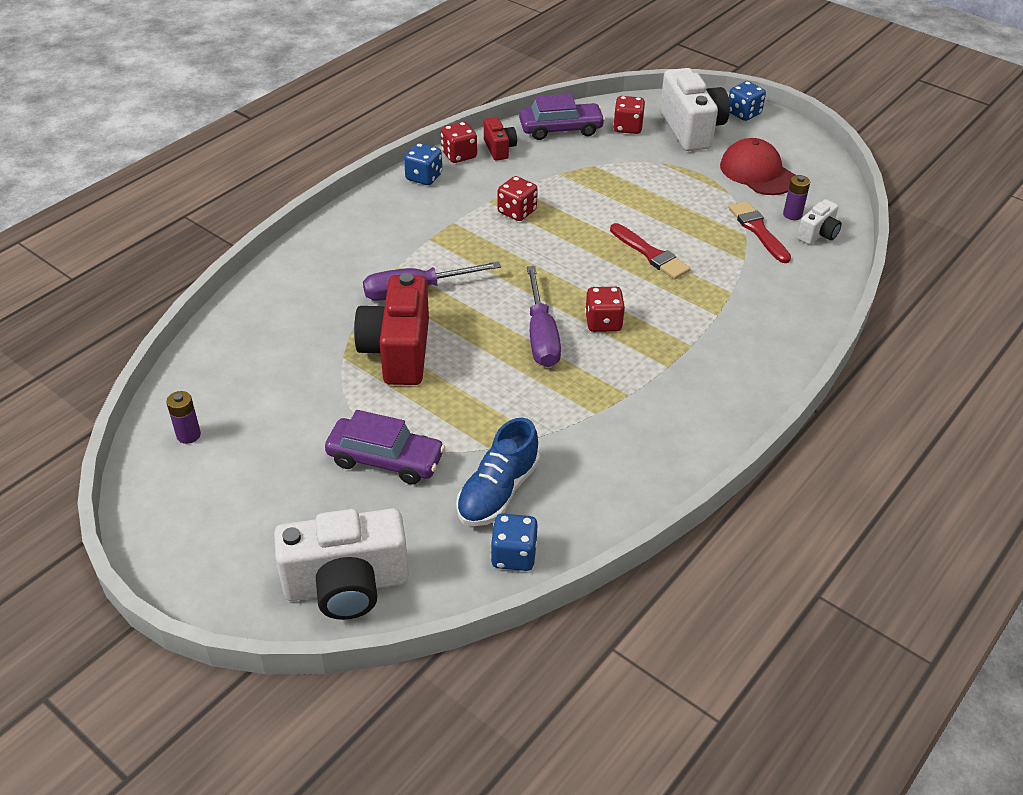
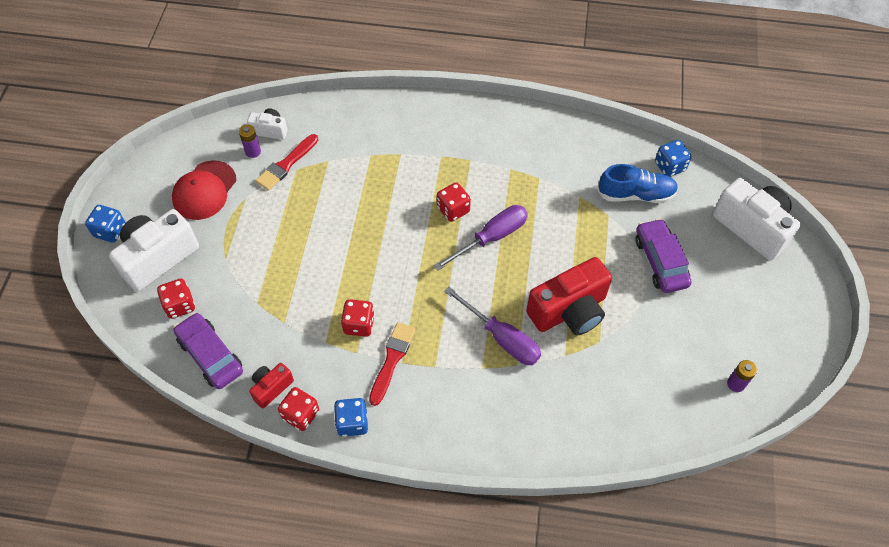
camera: 120 degrees left, 15 degrees up
(651, 254) = (357, 215): red brush -> red brush (392, 360)

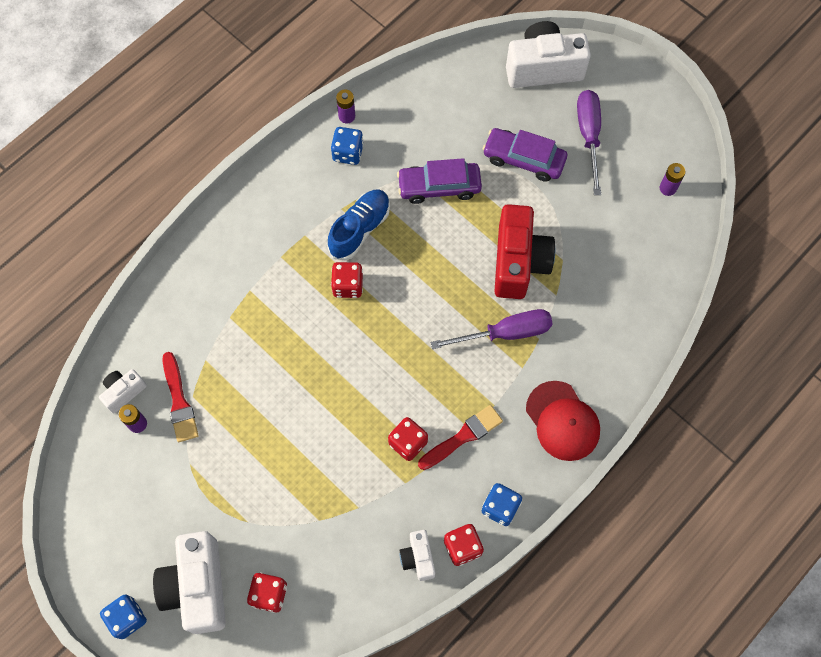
camera: 55 degrees left, 10 degrees up
(204, 190) = (149, 497): red cap -> red cap (562, 421)
(210, 355) = (345, 594): purple car -> purple car (439, 186)
(271, 388) = (418, 558): red camera -> white camera
(392, 360) = (463, 436): red brush -> red brush turned 90 degrees clockwise
(491, 238) = (401, 274): purple screwdriver -> purple screwdriver (588, 136)
(586, 128) = (347, 116): none -> purple battery
(636, 194) = (446, 129): blue shoe -> blue shoe (360, 229)
(669, 166) = (439, 82): blue dice -> blue dice (348, 153)

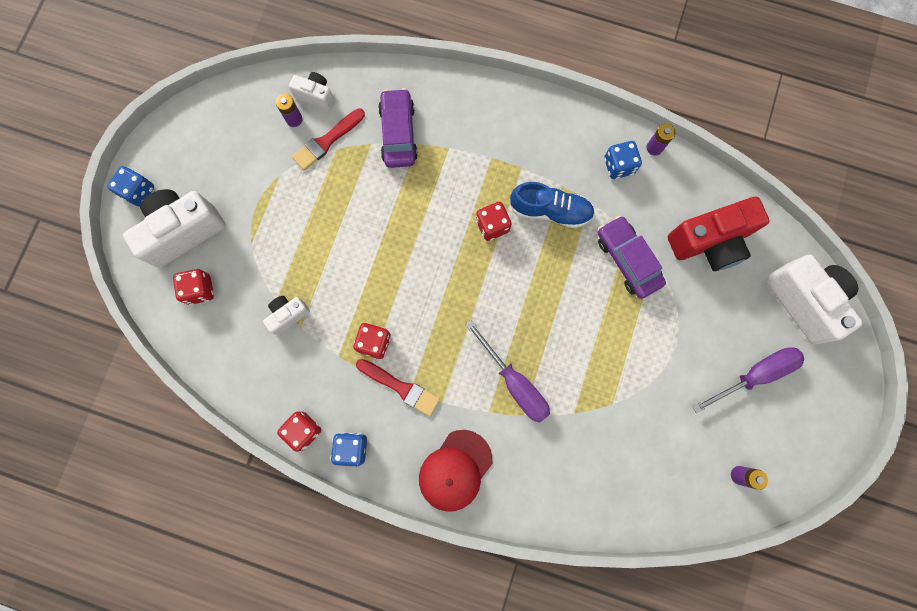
camera: 65 degrees right, 10 degrees up
(418, 558) = (279, 397): white camera -> white camera (288, 315)
(518, 262) = (589, 364): red camera -> red camera (709, 242)
(524, 159) = (696, 324): purple car -> purple car (398, 133)

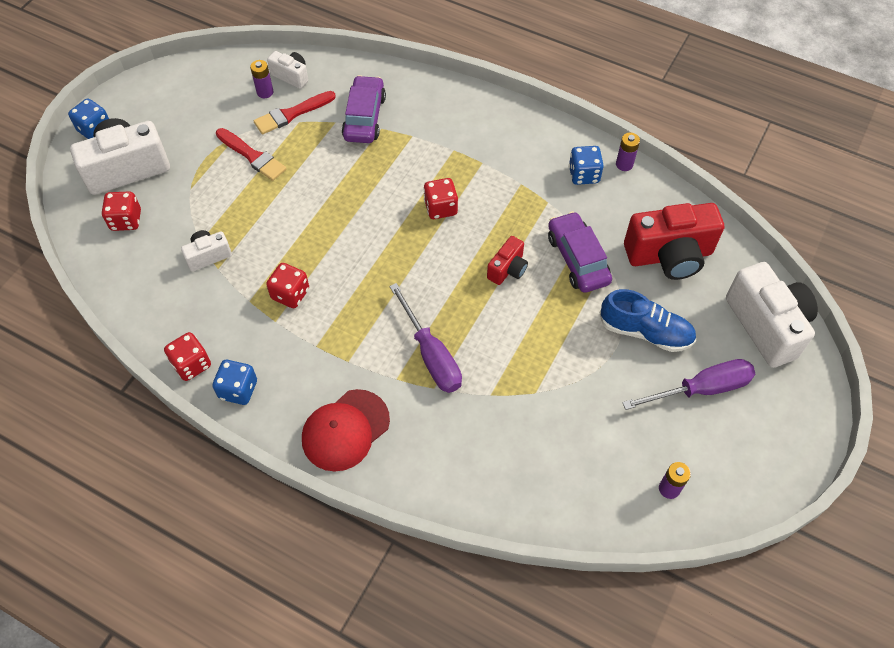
camera: 10 degrees right, 20 degrees down
(401, 387) = (307, 340): red brush -> red brush (252, 156)
(550, 211) = (504, 203): blue shoe -> blue shoe (645, 332)
(566, 282) = (507, 269): none -> red camera

